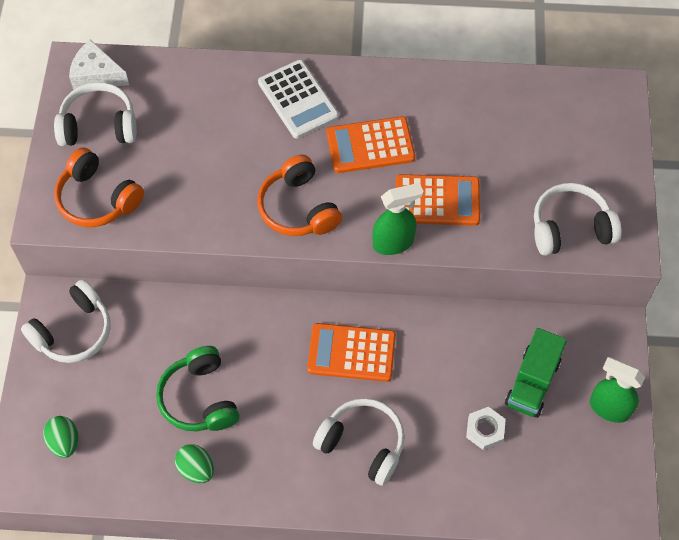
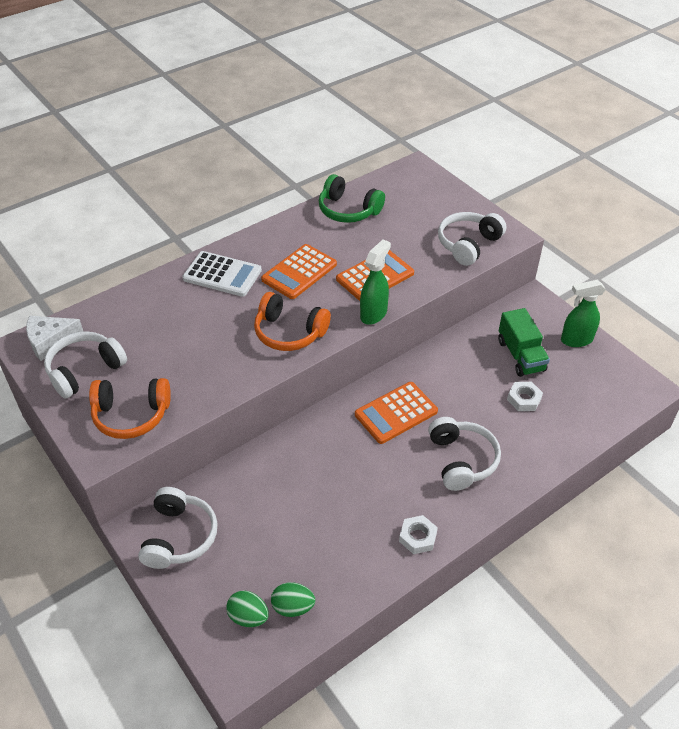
camera: 40 degrees left, 15 degrees down
(196, 469) = (368, 559): green egg -> green egg (293, 607)
(200, 398) = (322, 512): green headphones -> green headphones (348, 210)
(254, 483) = (417, 537): none -> white nut
(363, 444) = (461, 460): white headphones -> white headphones turned 90 degrees clockwise

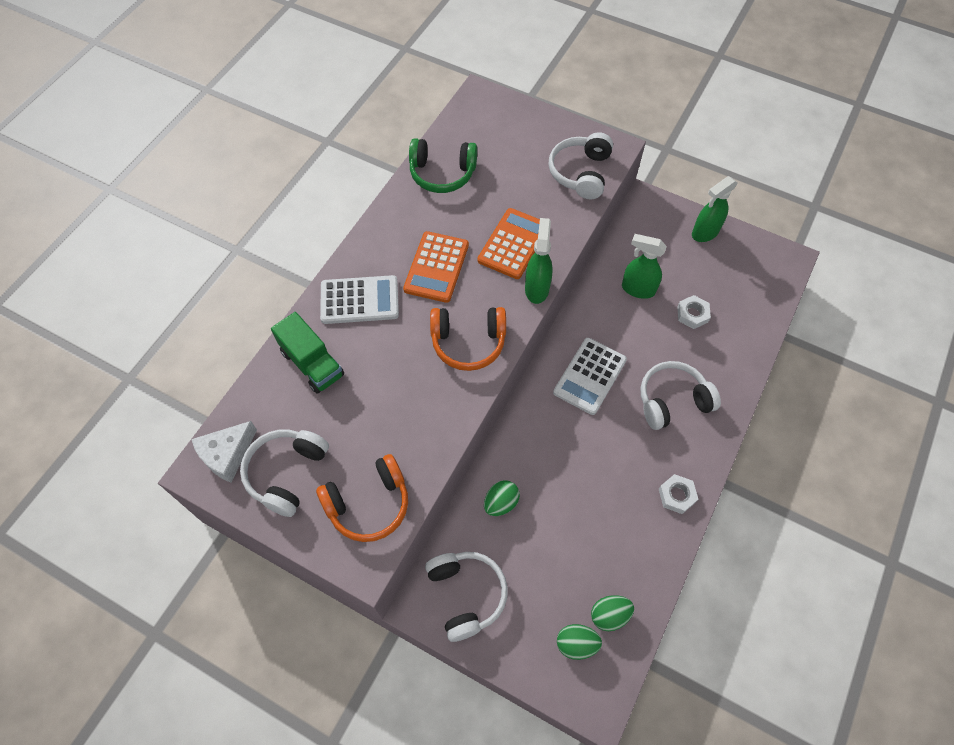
camera: 25 degrees left, 15 degrees up
(254, 479) = (501, 503): none -> green egg
(396, 413) = (589, 376): orange calculator -> white calculator
(461, 460) = (672, 400): white headphones -> white headphones turned 75 degrees counterclockwise
(483, 362) = (637, 289): none -> green spray bottle
(520, 355) = (666, 269): green truck -> green truck (312, 363)

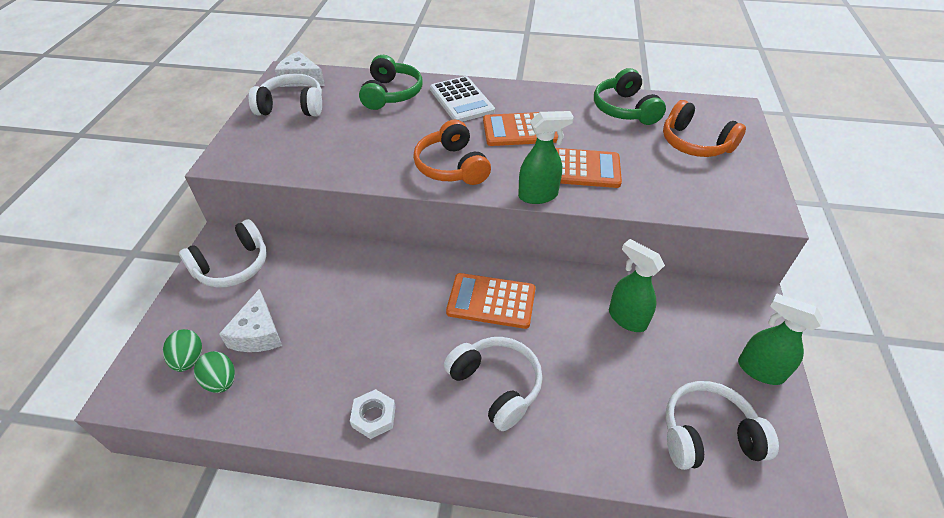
camera: 70 degrees right, 15 degrees down
(312, 363) = (391, 94): green truck -> green headphones
(369, 504) = (274, 150): orange headphones -> orange headphones (695, 143)
(501, 503) = (326, 267): green egg -> none
(565, 577) = (258, 333): none -> white cheese
(580, 173) = (709, 195): white headphones -> white headphones (707, 435)
(589, 376) = (491, 301): white calculator -> orange calculator
(637, 289) = (626, 318): green spray bottle -> green spray bottle turned 45 degrees counterclockwise
(692, 314) = (627, 382): white nut -> none

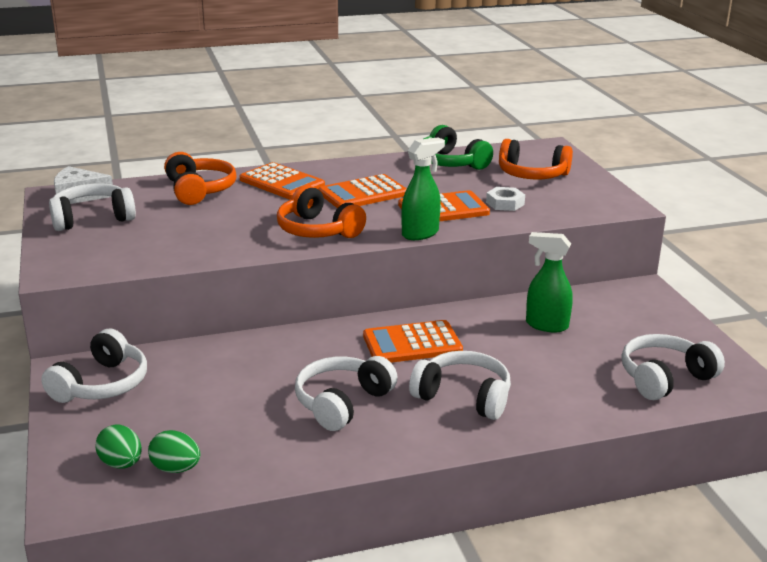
camera: 25 degrees left, 20 degrees down
(258, 333) = (184, 425): white cheese -> none
(374, 416) = (363, 447): white nut -> white nut (505, 203)
(390, 353) = (342, 403): none -> white headphones
(391, 94) = (199, 190): green headphones -> orange headphones
(461, 100) = (282, 183): white calculator -> orange calculator
(759, 370) = (677, 330): green spray bottle -> none

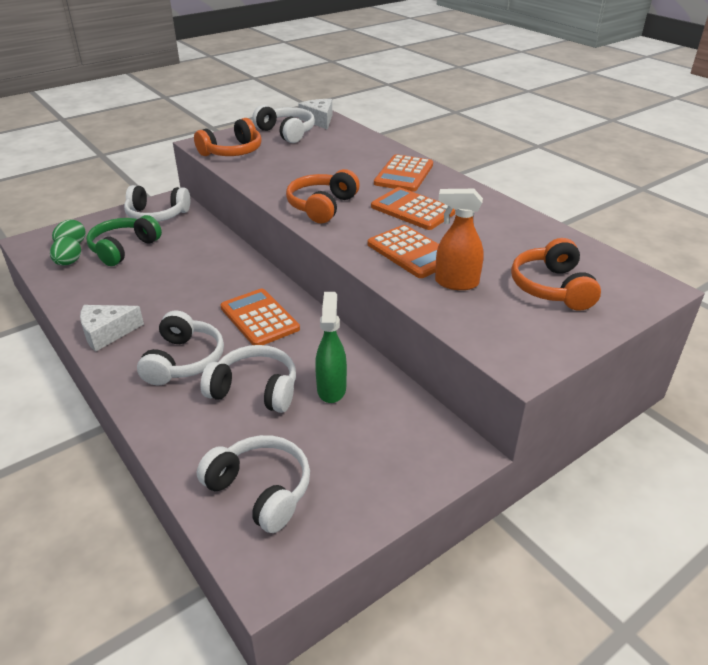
camera: 70 degrees right, 10 degrees up
(199, 190) = (361, 150): orange headphones -> orange headphones (232, 152)
(342, 403) = (159, 305): white headphones -> white headphones (255, 390)
(380, 444) = (107, 333): none -> white cheese
(420, 233) = (348, 251): green spray bottle -> none
(450, 163) = (532, 237): green headphones -> green headphones (123, 249)
(505, 203) = (456, 283): white nut -> orange spray bottle

